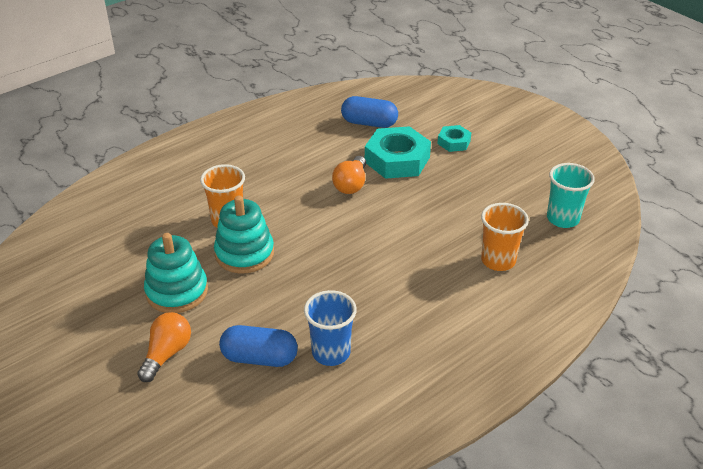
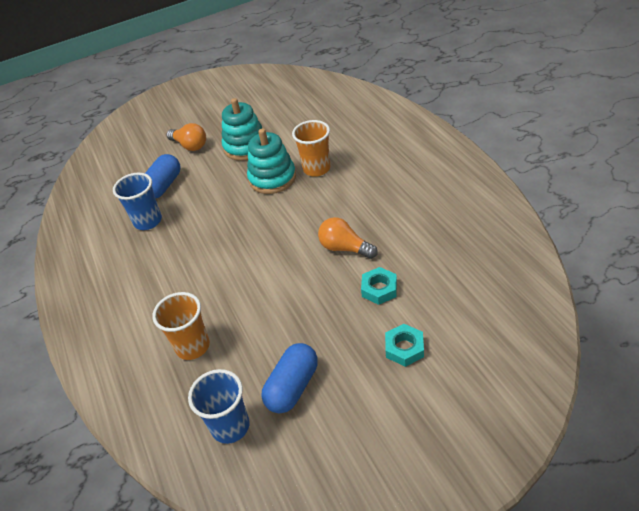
camera: 110 degrees right, 5 degrees up
(369, 123) = (456, 273): blue capsule -> blue capsule (292, 387)
(397, 159) = (379, 289): turquoise nut -> turquoise nut, size x0.53
(563, 219) = (230, 426): turquoise cup -> blue cup

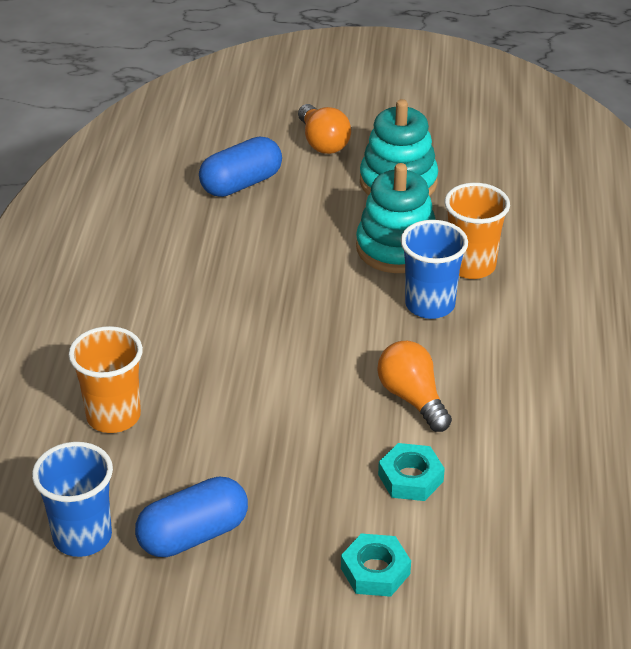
camera: 25 degrees right, 5 degrees down
(148, 221) = (183, 223): blue cup -> blue cup (430, 305)

